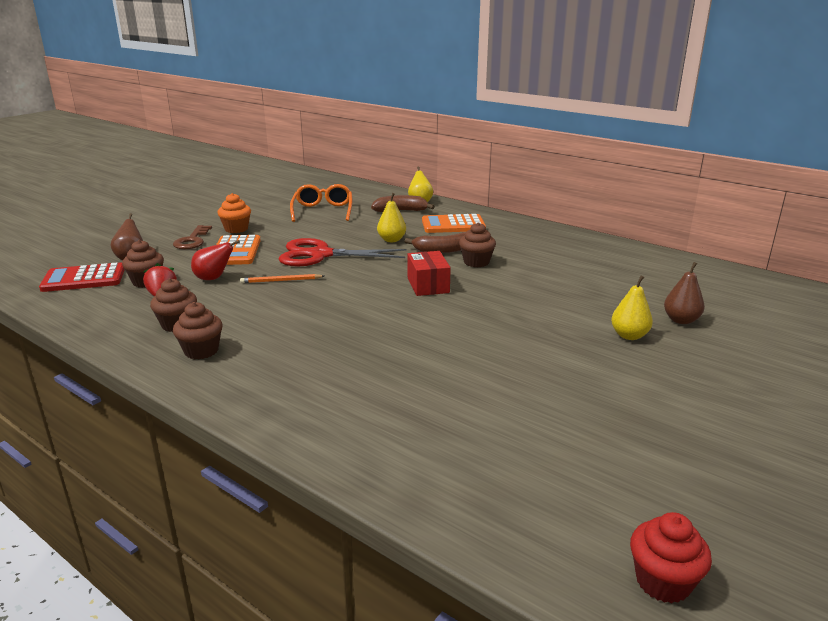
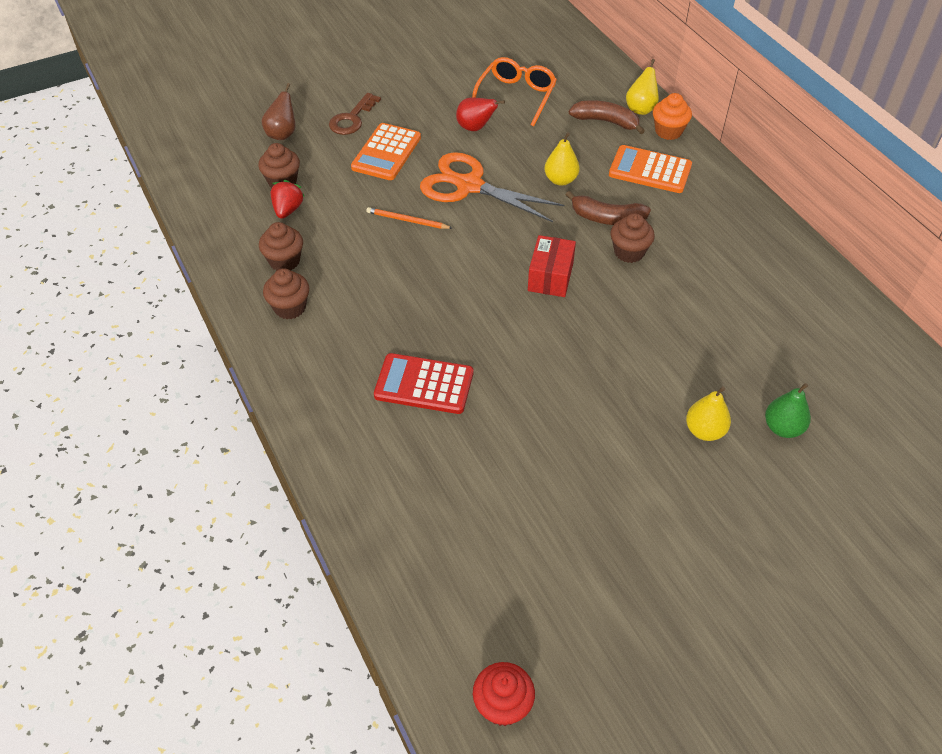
camera: 25 degrees right, 25 degrees up
(84, 279) = (228, 159): red calculator -> red calculator (424, 384)
(213, 278) = (345, 196): red pear -> red pear (475, 128)
(236, 229) = (405, 108): orange cupcake -> orange cupcake (668, 131)
(321, 255) = (469, 186): red scissors -> orange scissors
(681, 320) = (782, 428): brown pear -> green pear

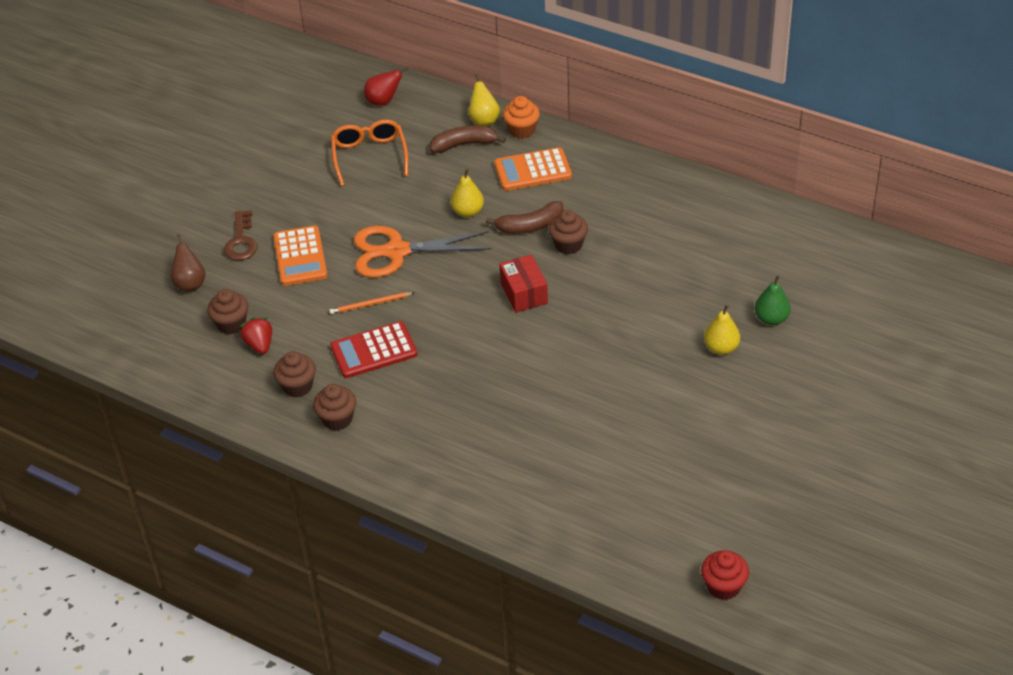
camera: 30 degrees left, 5 degrees down
(424, 384) = (496, 420): red calculator -> red calculator (374, 351)
(475, 128) = (358, 200): red pear -> red pear (383, 101)

